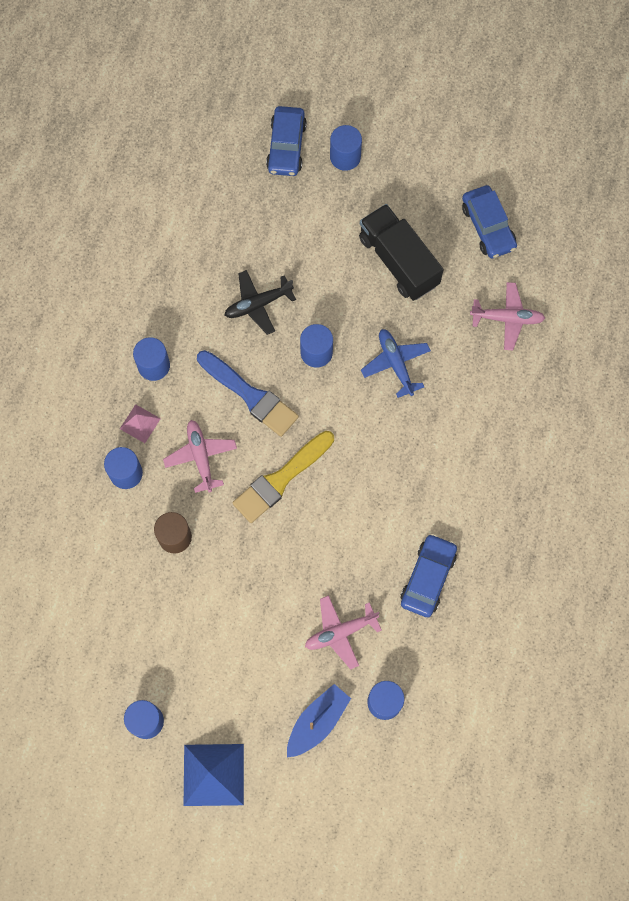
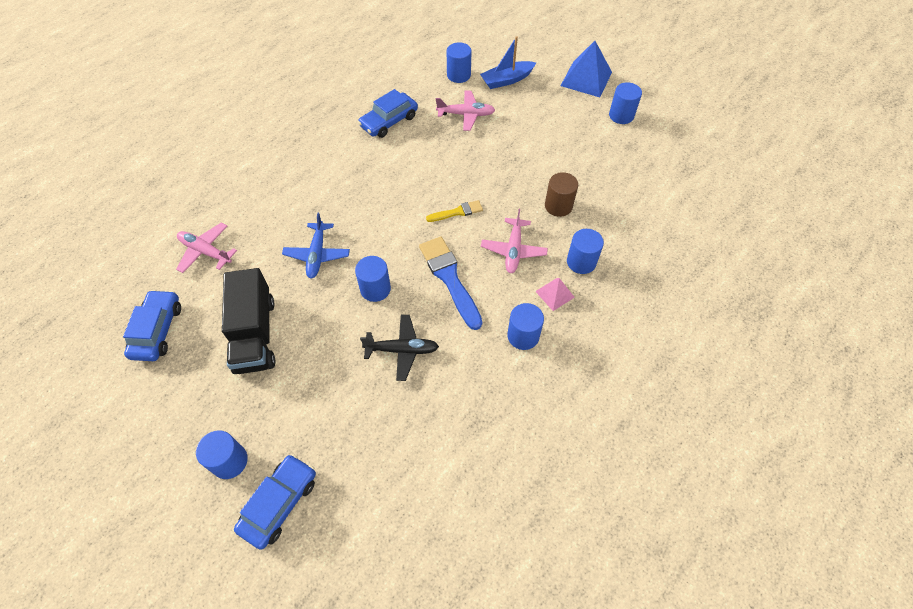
camera: 155 degrees left, 15 degrees down
(281, 479) = (457, 212): yellow brush -> yellow brush, size x0.55

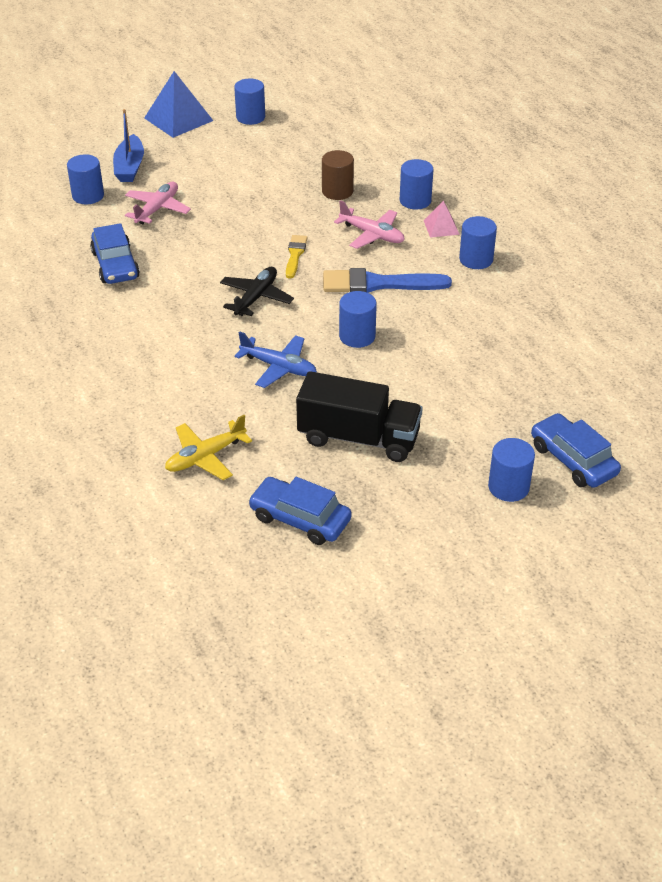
camera: 65 degrees left, 15 degrees down
(205, 251) = (205, 457): pink plane -> yellow plane
(402, 350) = (445, 337): black plane -> black plane (256, 297)

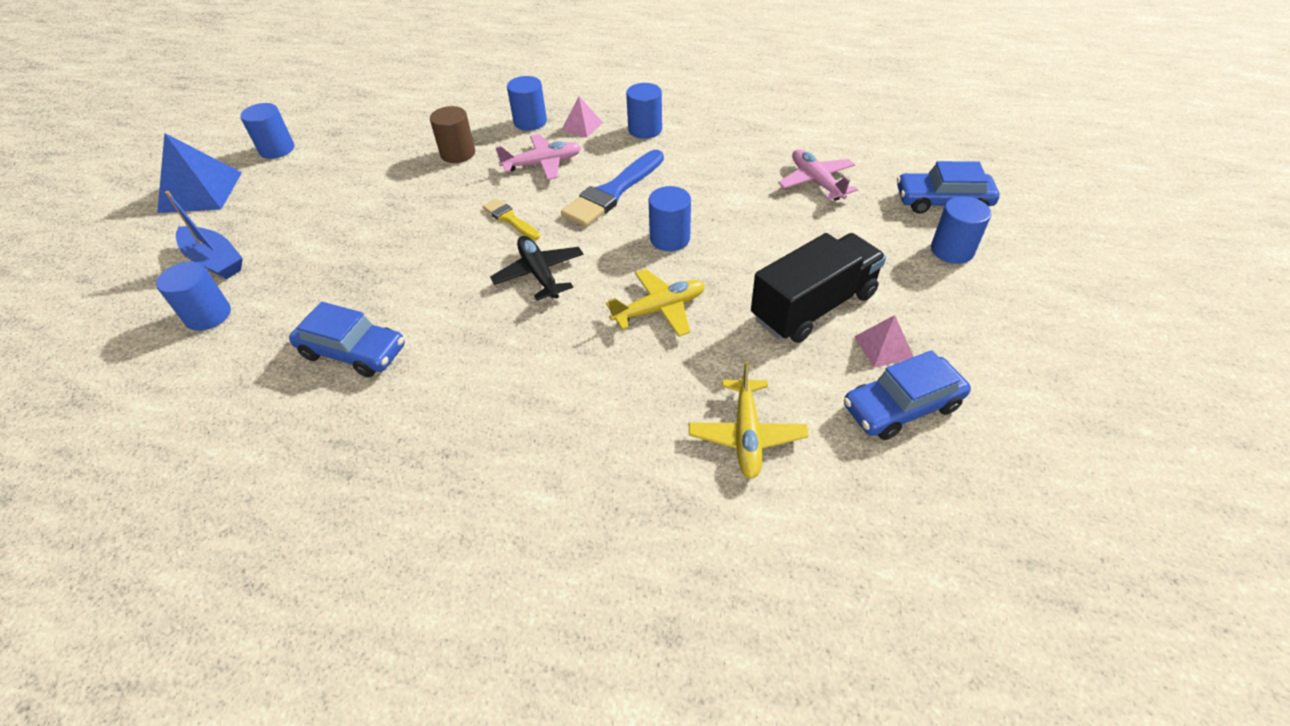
camera: 50 degrees left, 5 degrees up
(157, 209) = (311, 274): pink plane -> pink plane (816, 182)
(279, 367) = (659, 309): blue plane -> yellow plane
(352, 489) = (883, 347): none -> pink pyramid

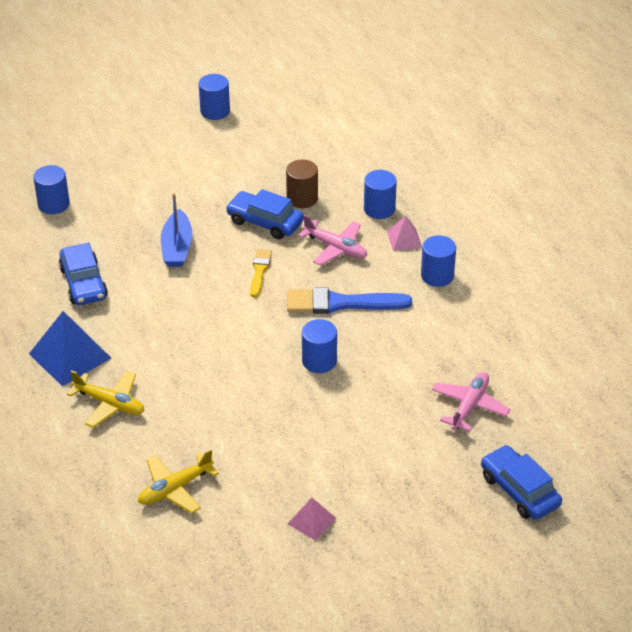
camera: 50 degrees right, 5 degrees down
(201, 192) = (142, 113): blue pyramid -> blue pyramid (70, 355)
(215, 260) = (94, 170): blue boat -> blue boat (177, 247)
(539, 274) = (221, 319): black plane -> none
(659, 309) = (244, 394): yellow plane -> yellow plane (110, 404)
(813, 306) = (319, 468): black truck -> none
(901, 406) = (263, 551): blue car -> blue car (265, 222)
(952, 250) = (458, 518): blue cylinder -> none

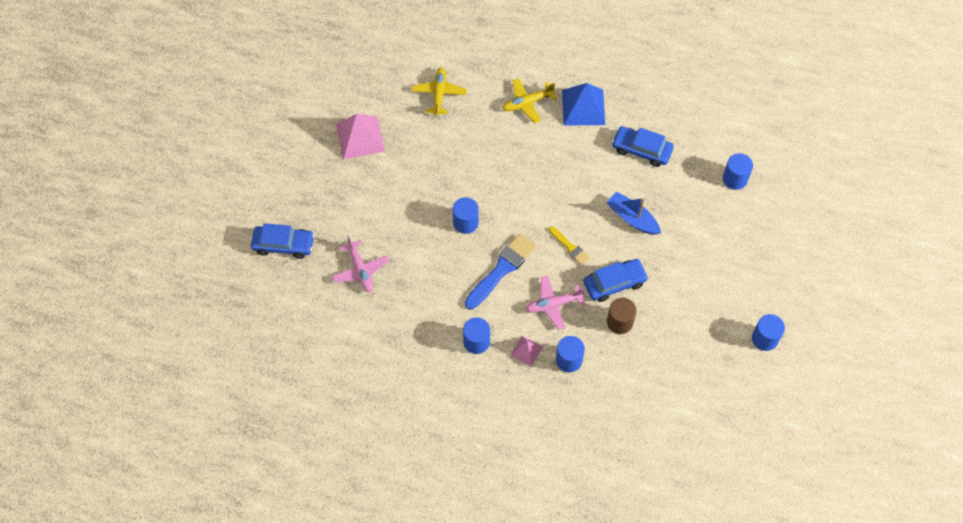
camera: 130 degrees right, 20 degrees up
(312, 521) = (360, 137): pink pyramid -> pink pyramid, size x1.86

